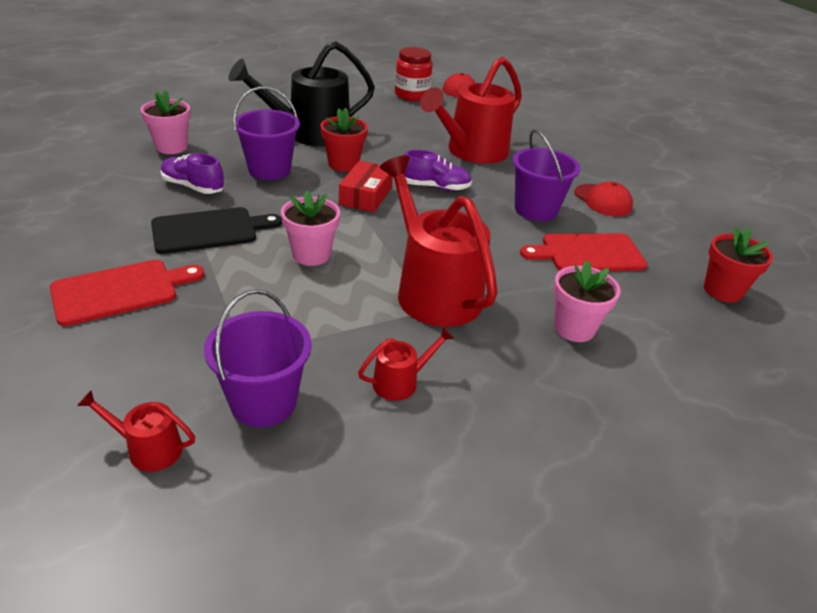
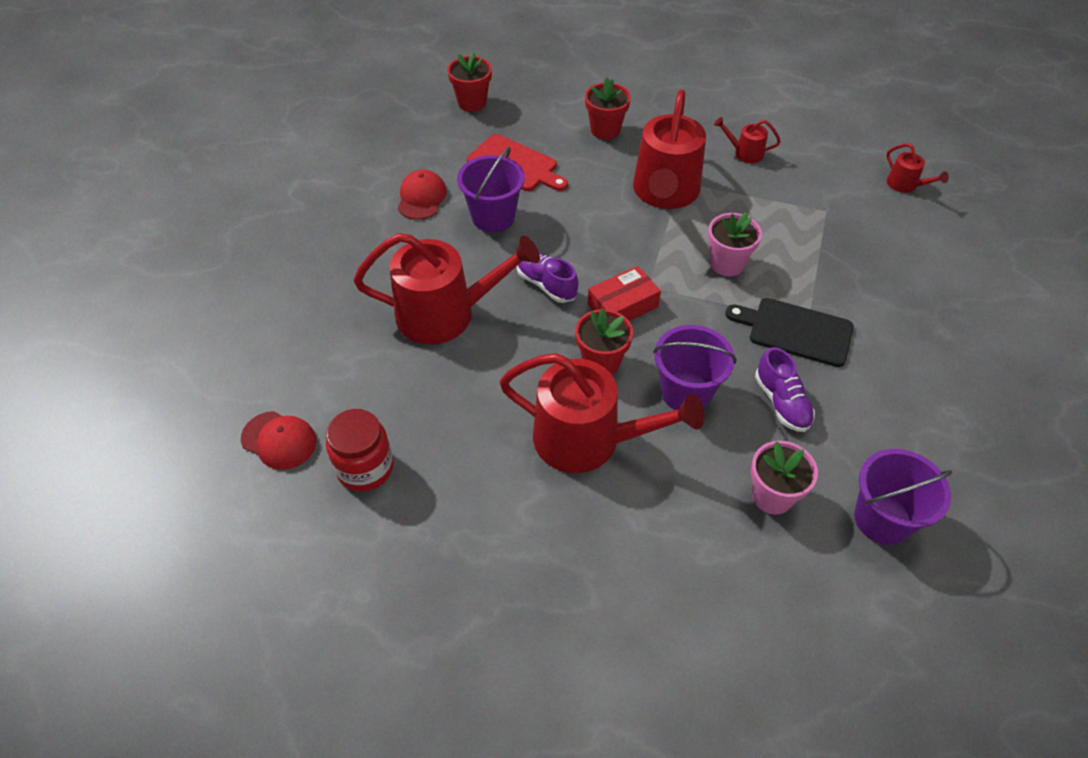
camera: 135 degrees left, 15 degrees up
(120, 291) = (893, 299): red cutting board -> none
(263, 402) = (831, 179): purple bucket -> purple bucket (882, 519)
(311, 134) = (587, 440): black watering can -> red watering can
(574, 328) = (605, 130): pink flower pot -> red flower pot

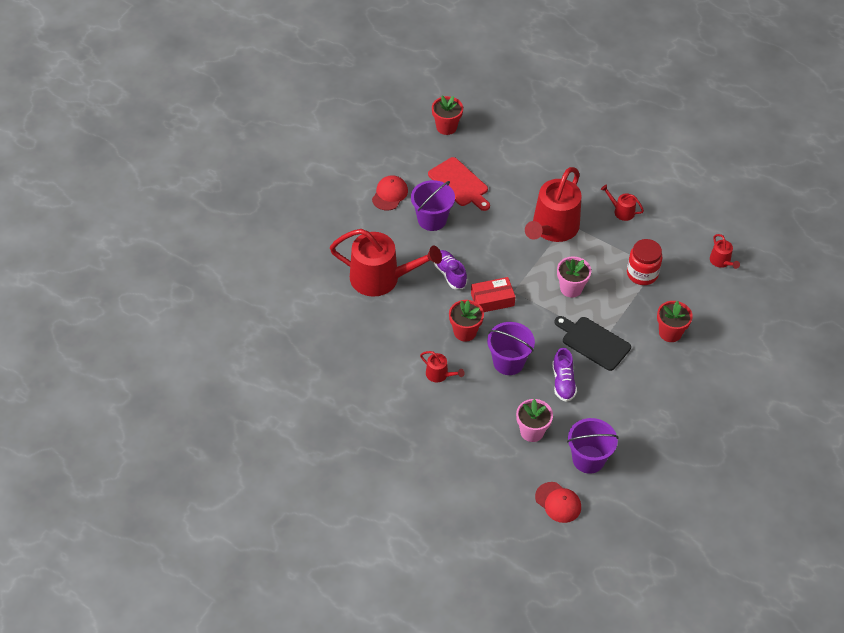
camera: 15 degrees right, 0 degrees up
(279, 440) = (265, 331): red cap -> red cap (558, 502)
(365, 468) = (309, 358): red jar -> red jar (642, 274)
(587, 440) = (439, 374): red watering can -> red watering can, size x0.44
(605, 130) = (531, 170): red flower pot -> red flower pot (670, 333)

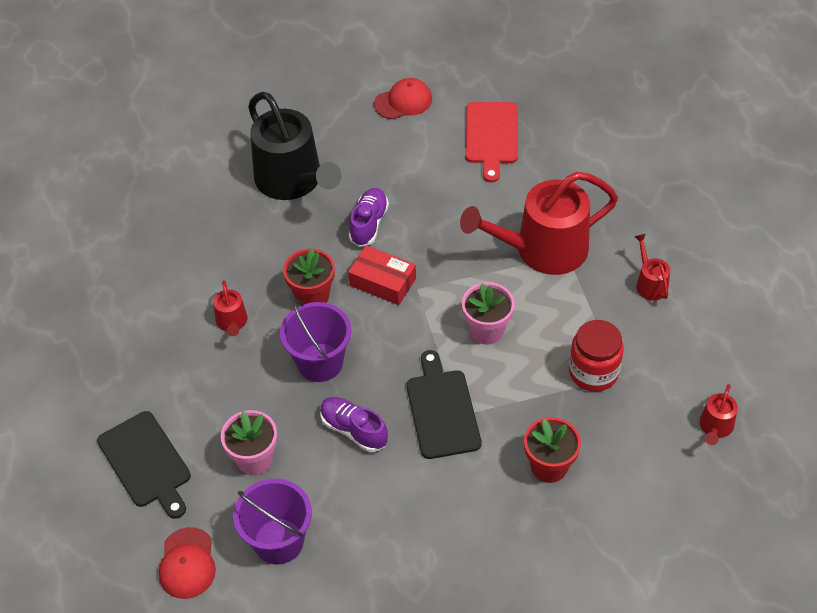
camera: 45 degrees right, 0 degrees up
(381, 278) = (293, 181): red watering can -> black watering can
(432, 219) = (417, 155): purple bucket -> none
(446, 127) = (546, 69): red flower pot -> none
(480, 474) = (146, 462): none -> black cutting board
(563, 382) = (354, 430): purple shoe -> purple shoe turned 90 degrees clockwise

